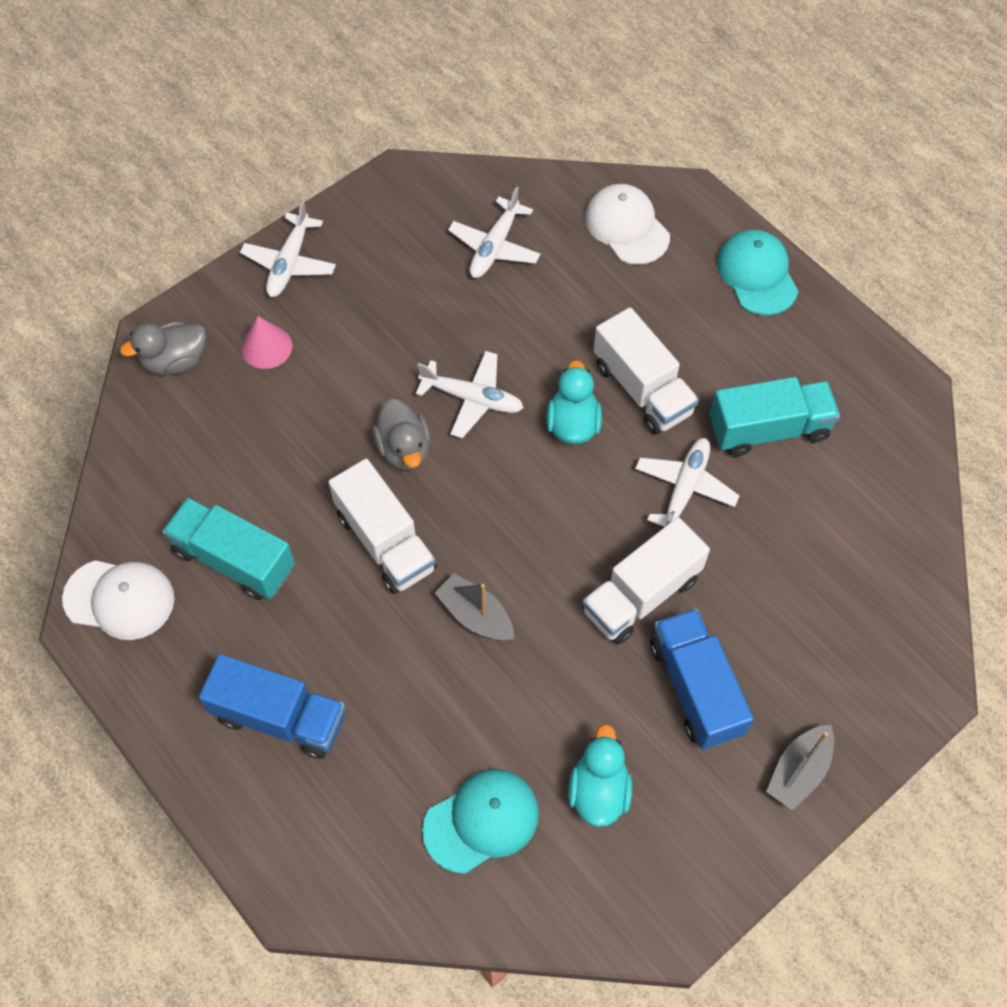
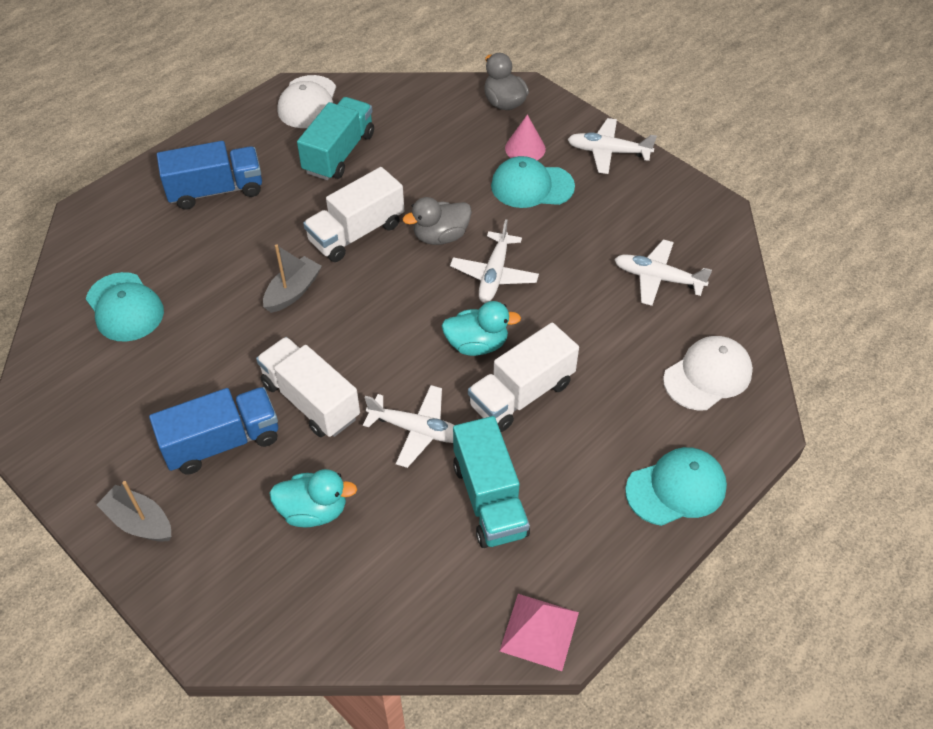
camera: 85 degrees right, 10 degrees down
(280, 717) = (216, 190): blue truck -> blue truck turned 120 degrees counterclockwise
(334, 347) = (532, 186): none -> turquoise cap
(598, 791) = (139, 378): turquoise duck -> turquoise duck (314, 511)
(906, 402) = (539, 631): none -> pink pyramid

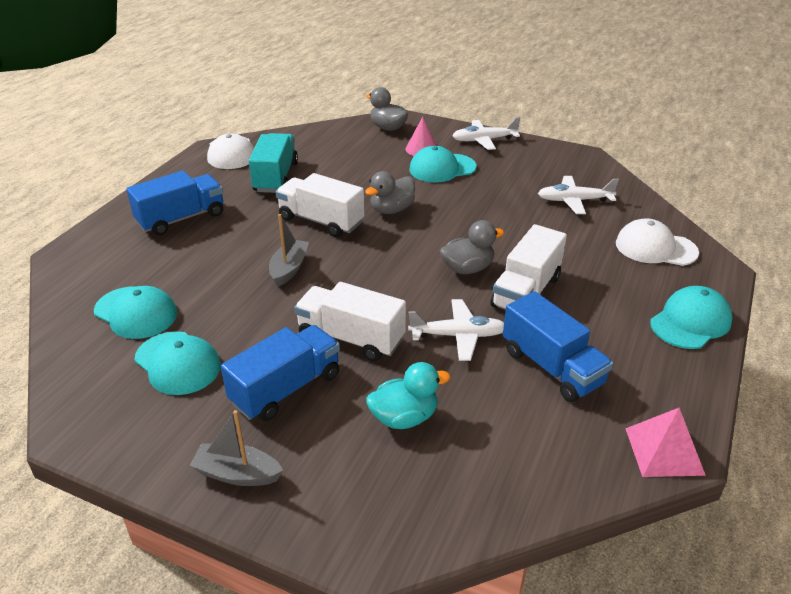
camera: 20 degrees left, 15 degrees down
(138, 381) = (178, 363): none -> turquoise cap
(356, 233) = (321, 221): white truck -> white truck turned 90 degrees clockwise
(477, 344) = (467, 268): turquoise duck -> grey duck
(489, 499) = (552, 367): turquoise truck -> blue truck
(494, 275) = (450, 224): white plane -> none
(708, 375) = (655, 248): white cap -> white cap turned 105 degrees counterclockwise

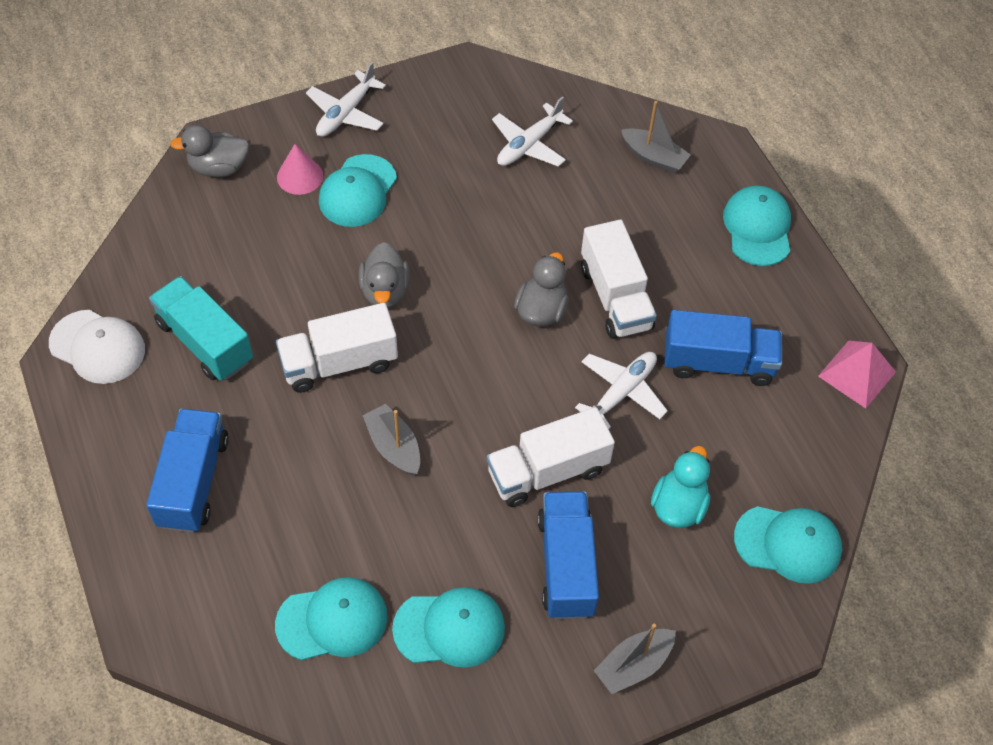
camera: 50 degrees left, 20 degrees up
(451, 504) = (788, 544): none -> turquoise cap
(655, 248) = (653, 157): white cap -> grey boat

